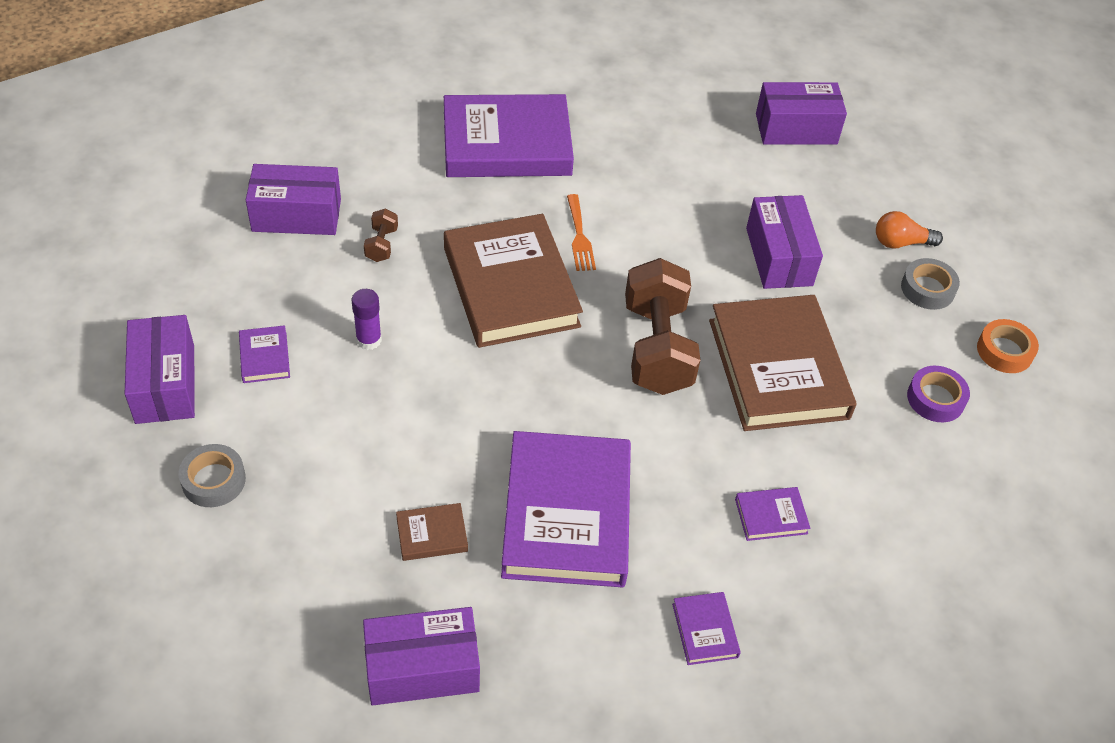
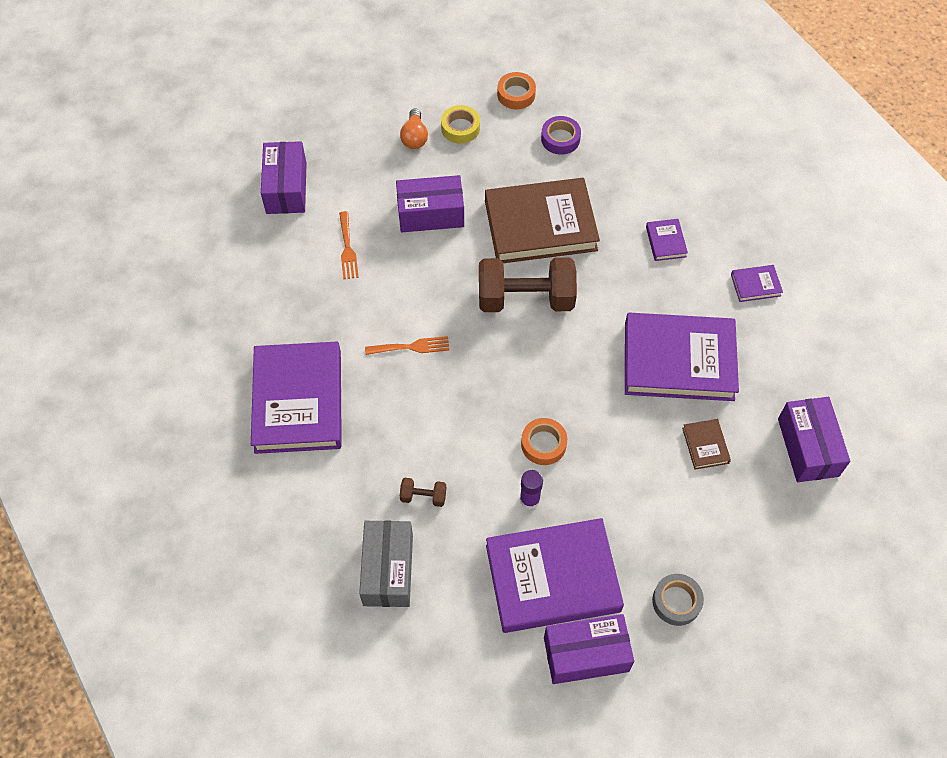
camera: 85 degrees left, 10 degrees up
(265, 357) = (552, 578): purple book -> purple book, size x2.42
(296, 215) = (388, 570): purple box -> grey box
(443, 357) = (543, 444): none -> orange tape
(511, 287) = (468, 397): brown book -> none
(715, 181) = (347, 249): none -> orange fork
(927, 289) = (460, 128): grey tape -> yellow tape

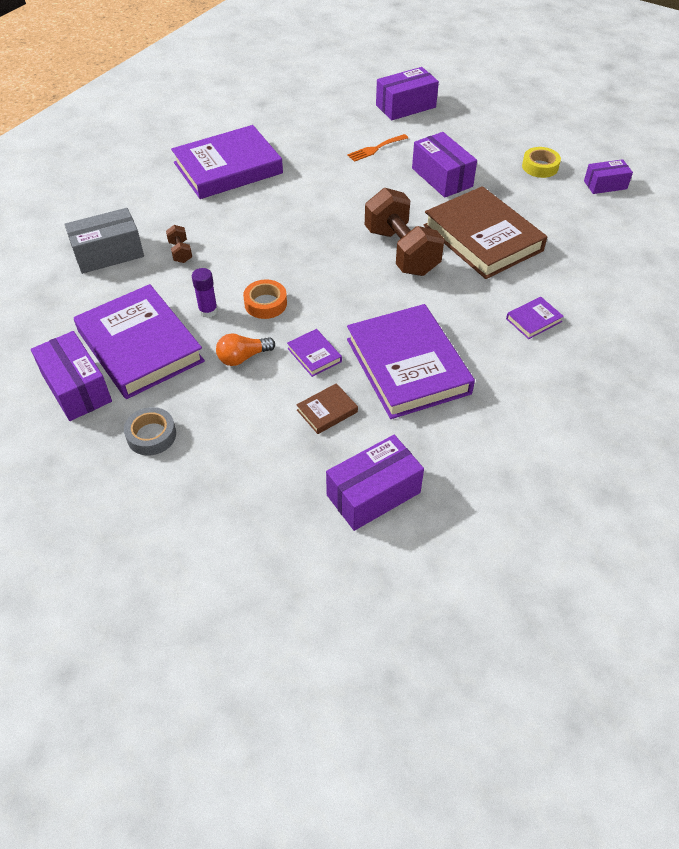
camera: 65 degrees right, 10 degrees down
(411, 347) = (311, 205): orange fork -> none
(414, 137) = (508, 147): orange light bulb -> orange light bulb (243, 357)
(516, 94) = (605, 185): orange tape -> purple box
(560, 139) = (584, 223): purple tape -> none
(755, 285) = (537, 399): purple book -> purple book (314, 355)

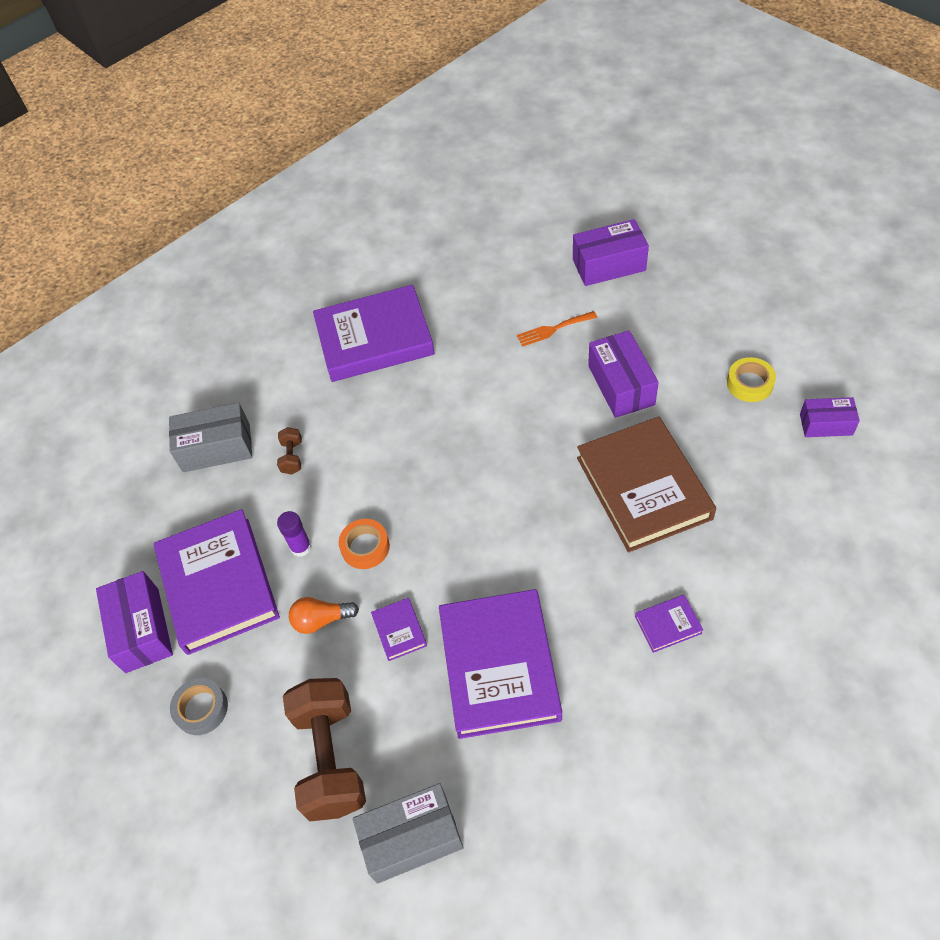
camera: 20 degrees right, 5 degrees up
(327, 411) = (392, 713): brown book -> none
(373, 494) = (411, 838): purple box -> grey box
(401, 251) = (539, 494): brown dumbbell -> brown dumbbell (330, 758)

